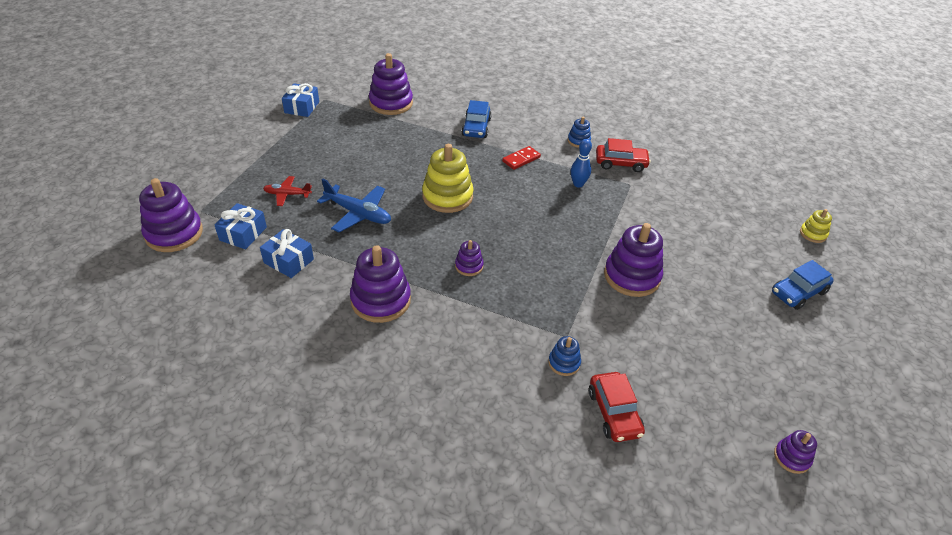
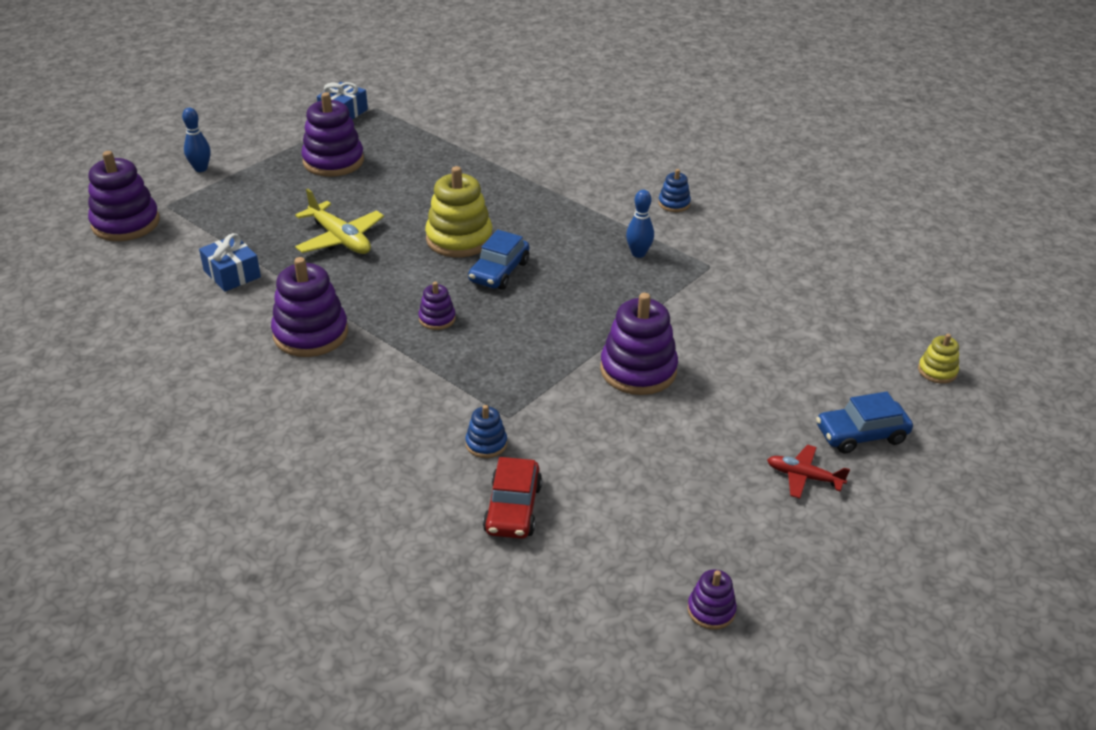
camera: 20 degrees right, 5 degrees down
(212, 173) = (201, 169): none -> blue bowling pin
(243, 234) = (198, 237): blue gift -> none
(287, 194) = (271, 204): red plane -> red plane (803, 477)
(358, 214) = (340, 239): blue plane -> yellow plane
(391, 103) = (455, 123): purple stacking toy -> purple stacking toy (333, 161)
(476, 127) = (546, 167): blue car -> blue car (499, 272)
(521, 159) = (581, 213): red domino -> none
(620, 163) = (714, 239): red car -> none

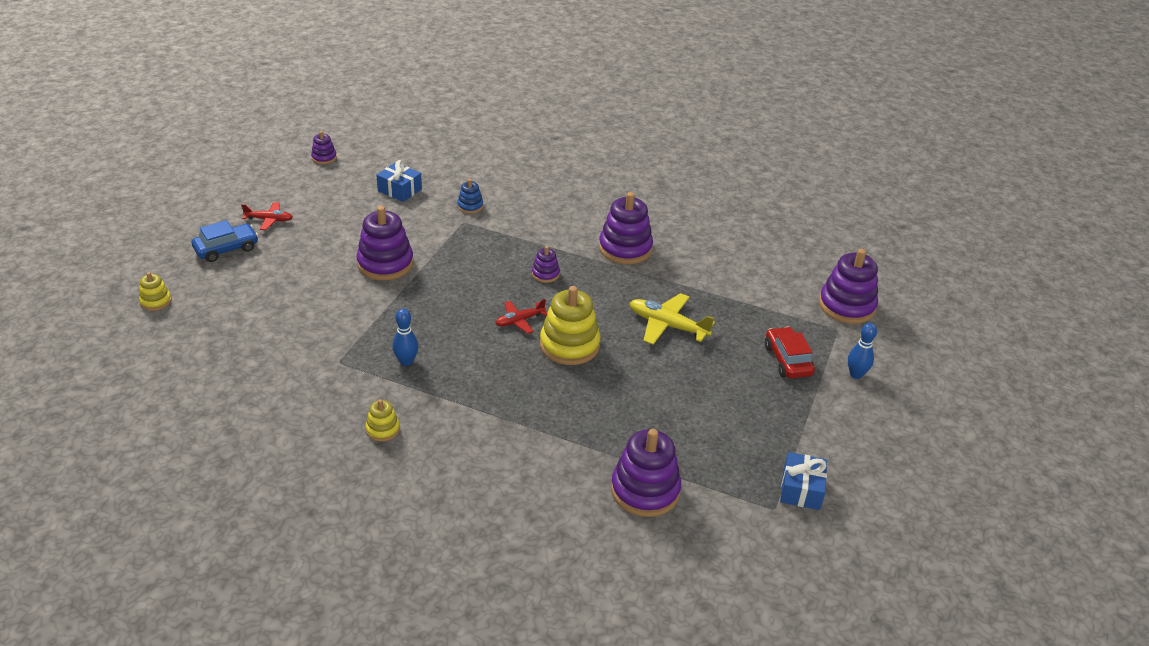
camera: 160 degrees right, 0 degrees up
(232, 274) = (720, 280): blue gift -> blue gift (400, 190)
(333, 161) = (747, 411): purple stacking toy -> purple stacking toy (645, 490)
(499, 272) = (519, 321): blue car -> red plane
(513, 509) = (440, 180): red car -> red car (787, 360)
(674, 203) = (383, 429): blue stacking toy -> yellow stacking toy

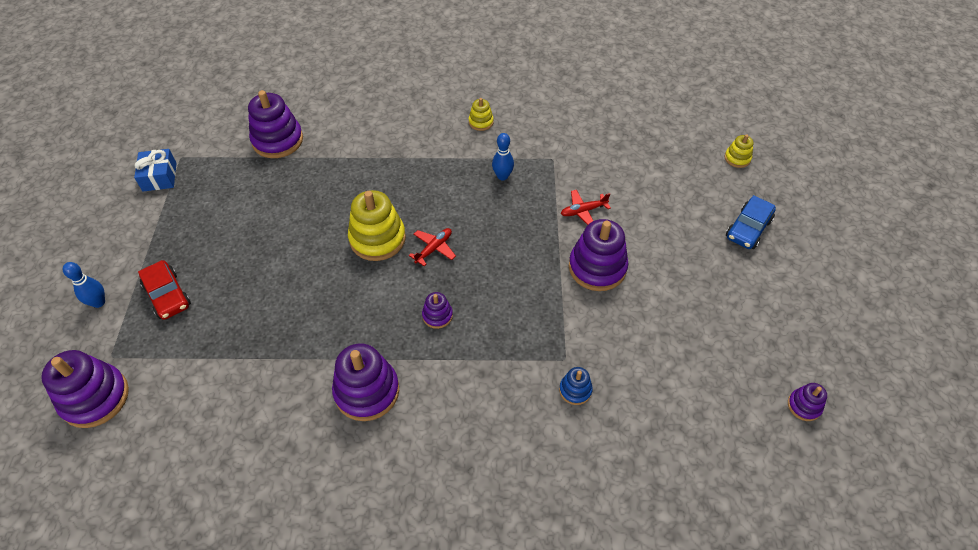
camera: 160 degrees right, 15 degrees up
(269, 220) = (752, 279): red plane -> red plane (583, 211)
(400, 190) = (671, 384): blue gift -> none
(667, 325) = (293, 295): yellow plane -> none

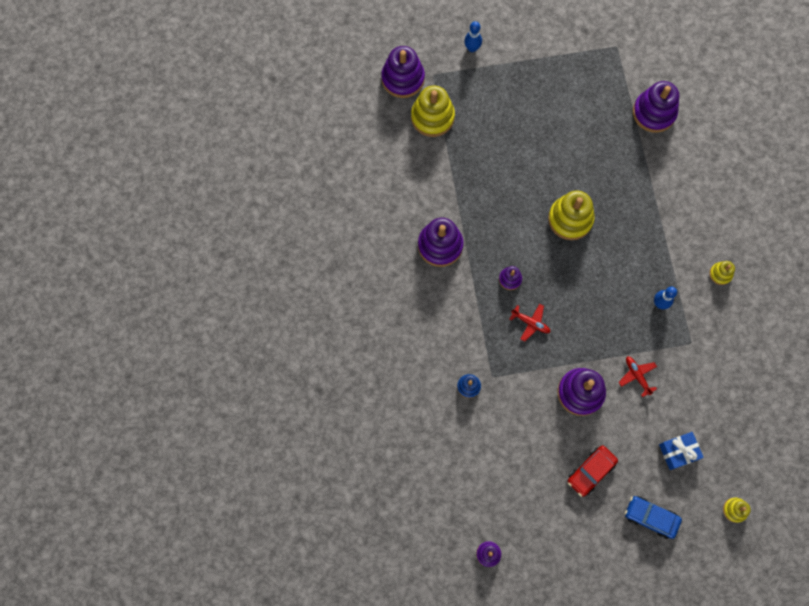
camera: 80 degrees right, 20 degrees up
(159, 177) = (592, 39): blue gift -> blue gift (678, 451)
(167, 295) = (487, 90): red car -> red car (590, 471)
(174, 368) = (432, 117): none -> yellow stacking toy
(434, 248) = (570, 264): red plane -> red plane (530, 323)

